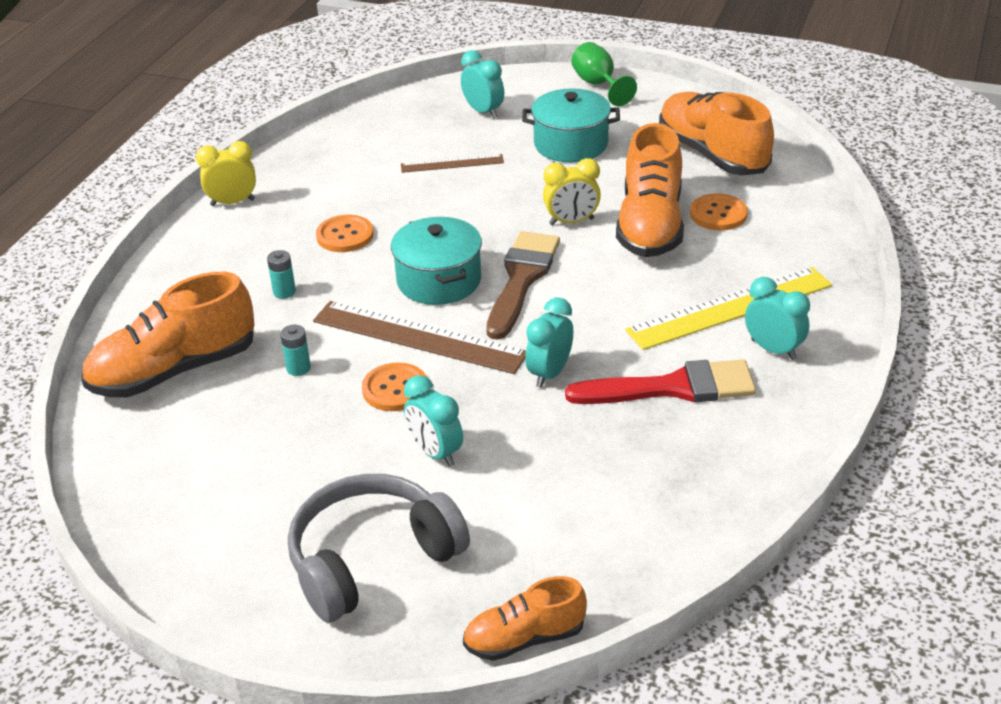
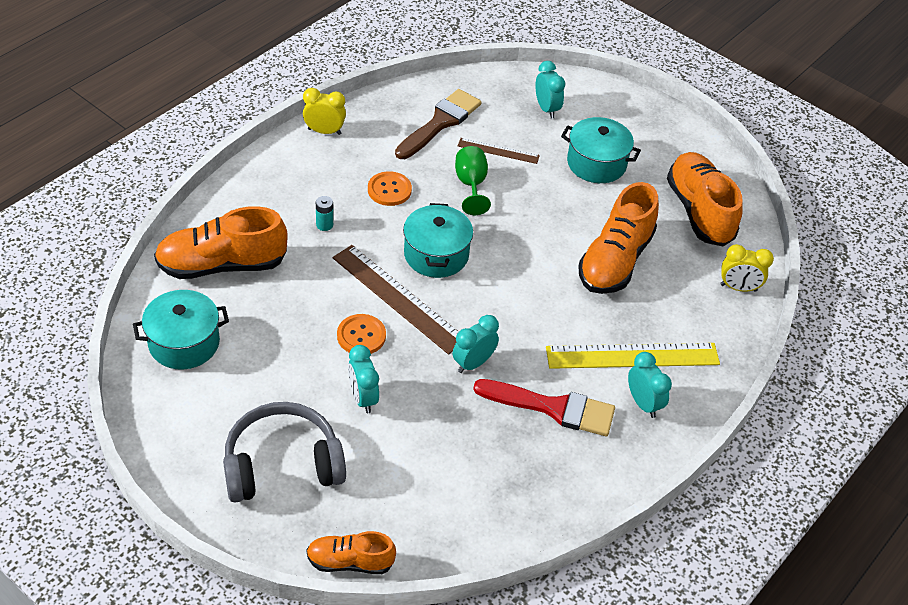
camera: 15 degrees right, 10 degrees up
(167, 469) = (184, 343): none -> turquoise pot
(298, 368) = (304, 294): turquoise battery -> none
(521, 279) = (495, 275): brown brush -> brown brush (440, 123)
(571, 221) = (558, 236): yellow clock -> yellow clock (738, 288)
(598, 85) = (648, 113): green goblet -> green goblet (471, 185)
(718, 214) = (672, 269): orange button -> none

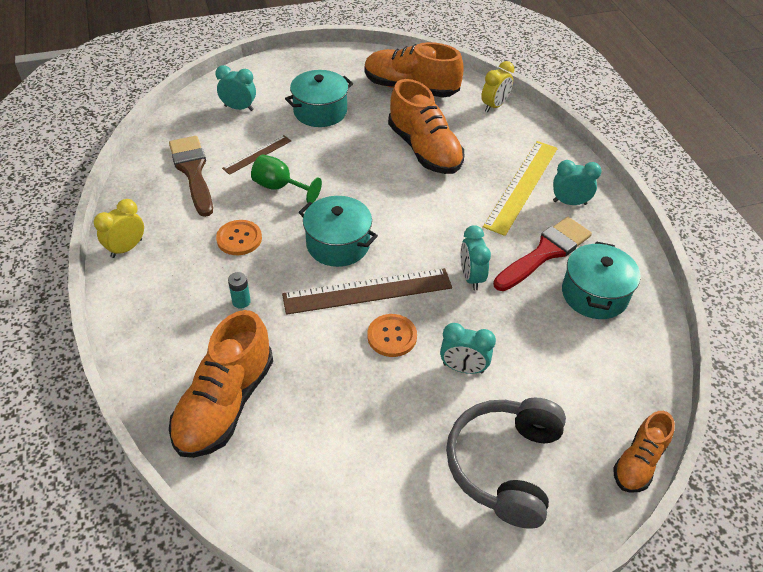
camera: 55 degrees left, 0 degrees up
(184, 343) = (302, 483): turquoise pot -> turquoise pot (594, 294)

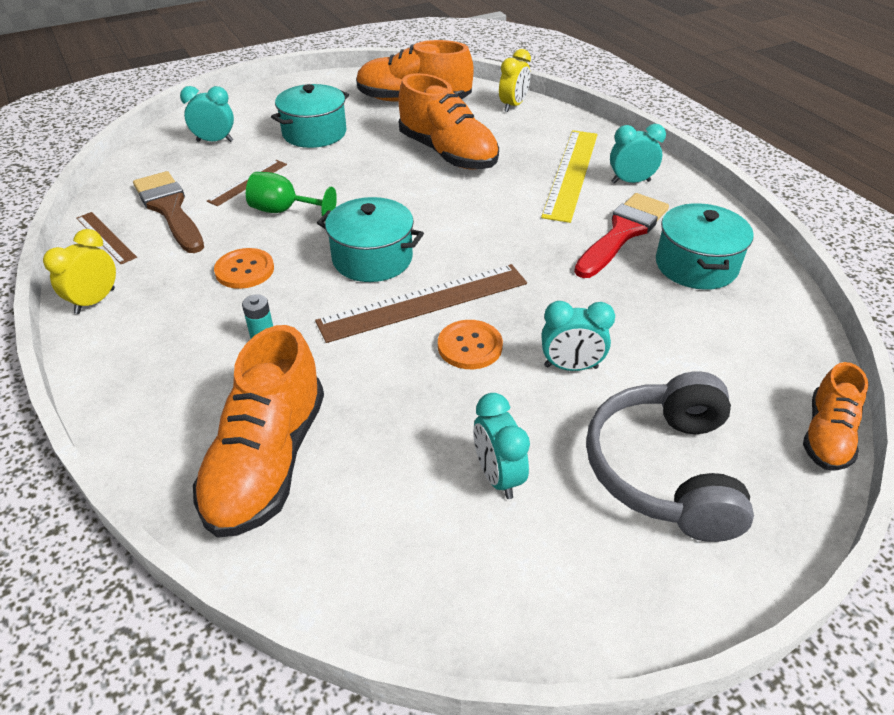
camera: 10 degrees left, 5 degrees down
(141, 191) = (106, 237): none -> brown ruler
(471, 277) = (546, 269): turquoise clock -> turquoise clock (498, 476)

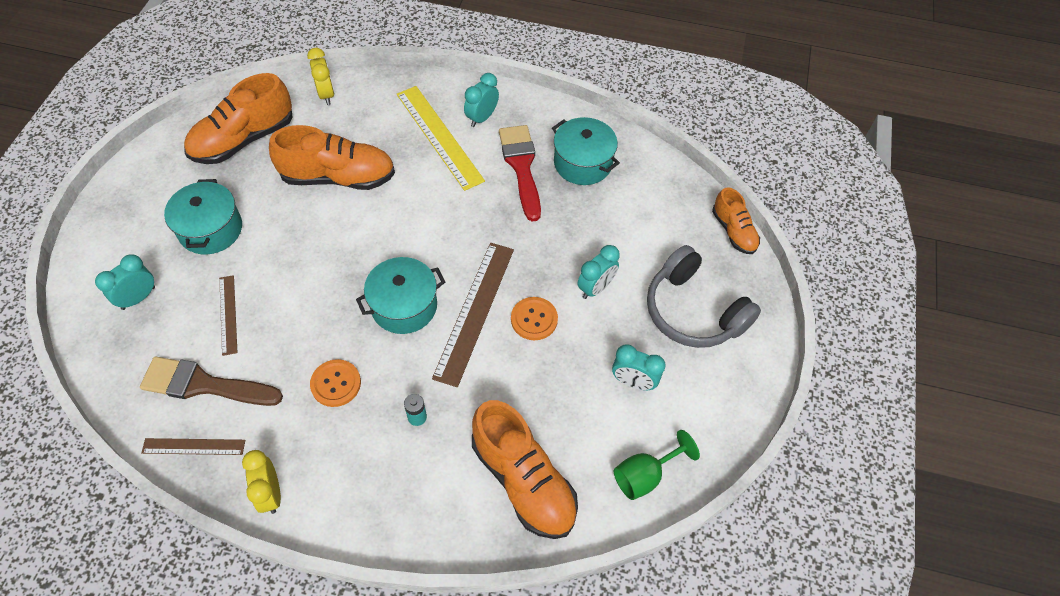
camera: 50 degrees left, 15 degrees up
(284, 211) = (293, 317): green goblet -> green goblet (645, 475)

